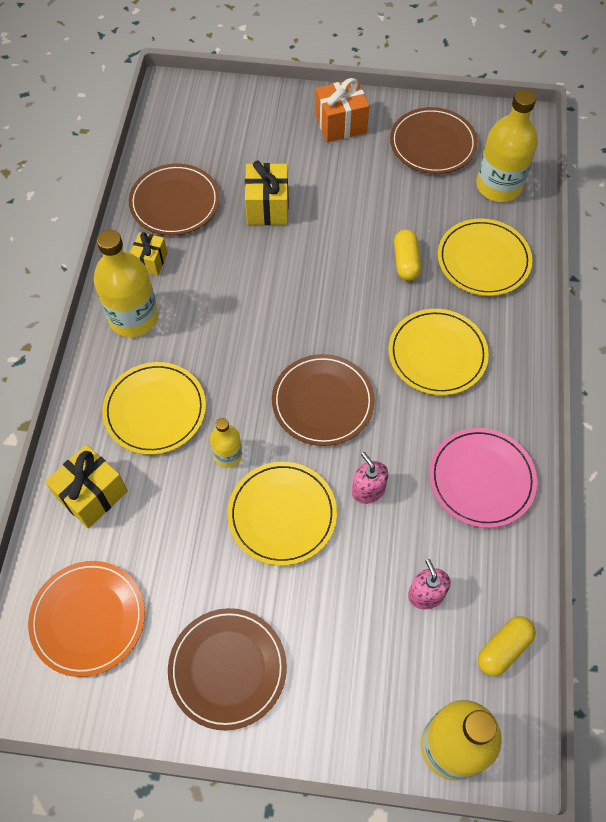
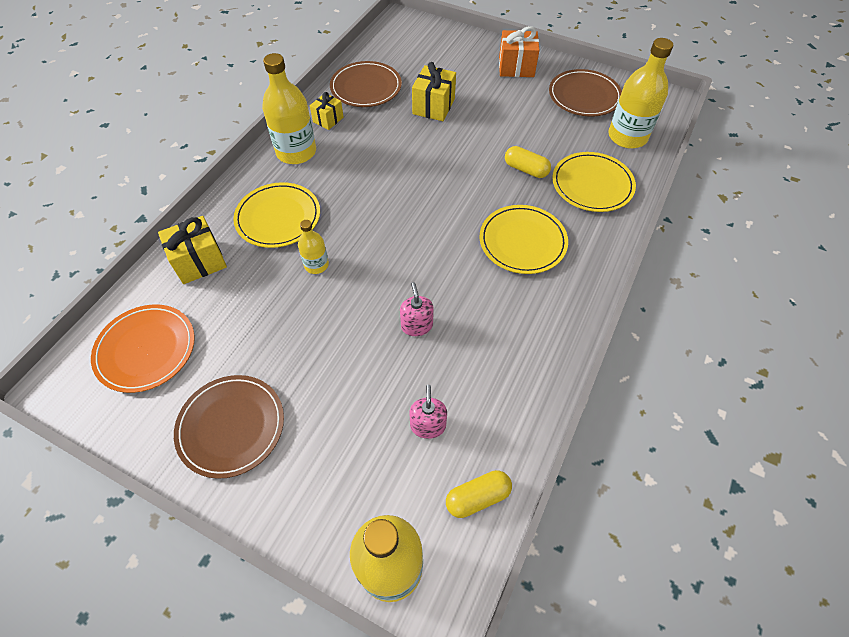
camera: 20 degrees right, 5 degrees down
(282, 514) = (337, 322): yellow plate -> none
(323, 402) = (411, 249): brown plate -> none
(406, 262) = (526, 169): yellow capsule -> yellow capsule turned 75 degrees counterclockwise
(481, 479) = (519, 348): pink plate -> none

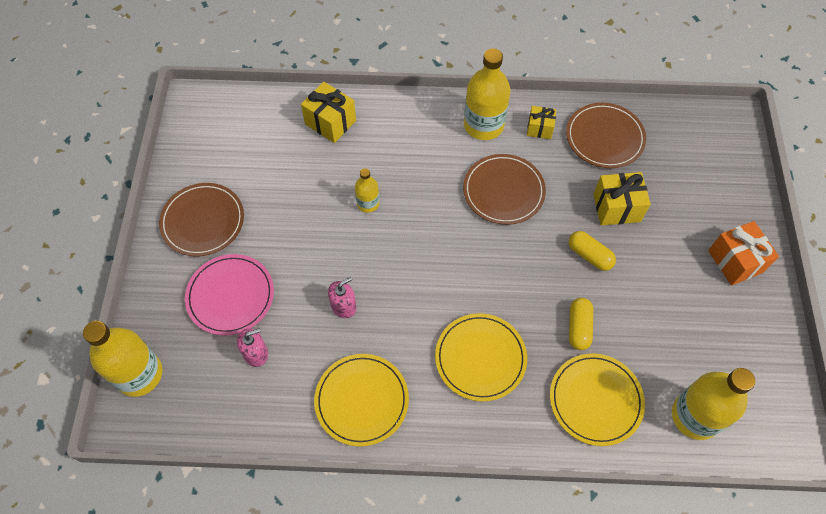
camera: 65 degrees right, 5 degrees up
(146, 349) = (240, 134): orange plate -> none
(278, 217) = (402, 151): yellow plate -> yellow plate (361, 400)
(345, 428) = (230, 296): none -> pink plate
(477, 497) = (210, 414): yellow capsule -> yellow capsule (589, 255)
(584, 96) = (735, 349): brown plate -> brown plate (503, 191)

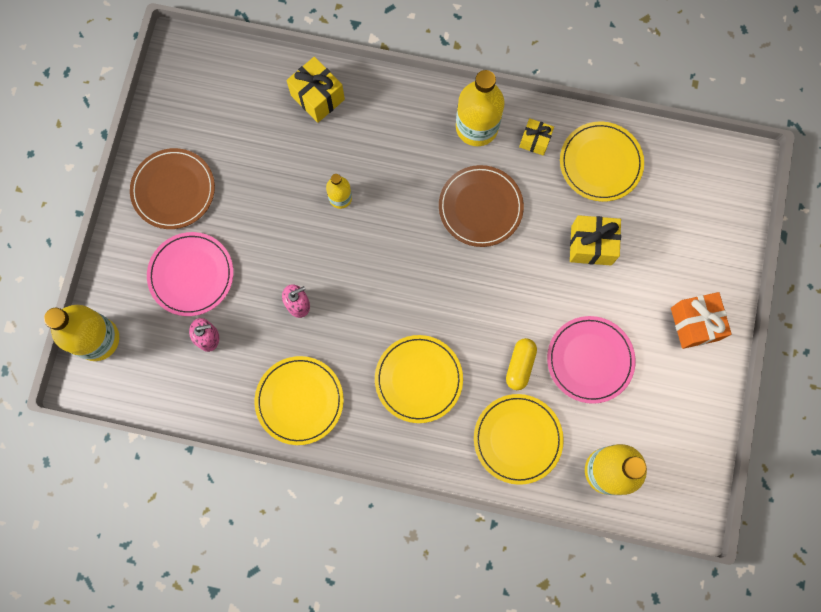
camera: 10 degrees right, 15 degrees up
(589, 255) = (550, 293): yellow capsule -> none
(604, 137) = (600, 163): brown plate -> yellow plate
(646, 311) = (590, 360): none -> pink plate

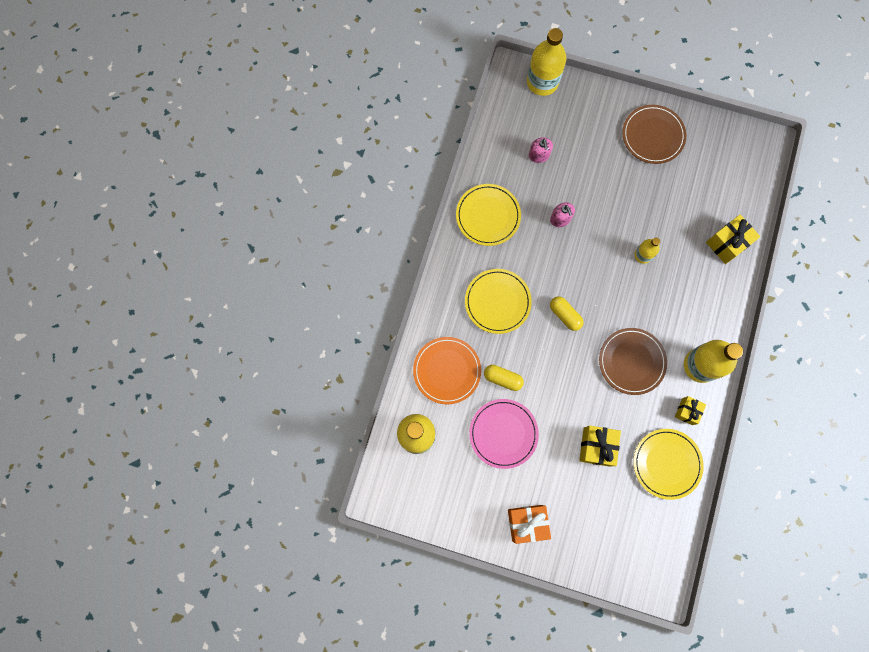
camera: 95 degrees right, 0 degrees up
(191, 275) = (586, 145): pink plate -> none
(428, 291) = (565, 315): none -> yellow capsule
(517, 439) = (447, 371): yellow plate -> orange plate

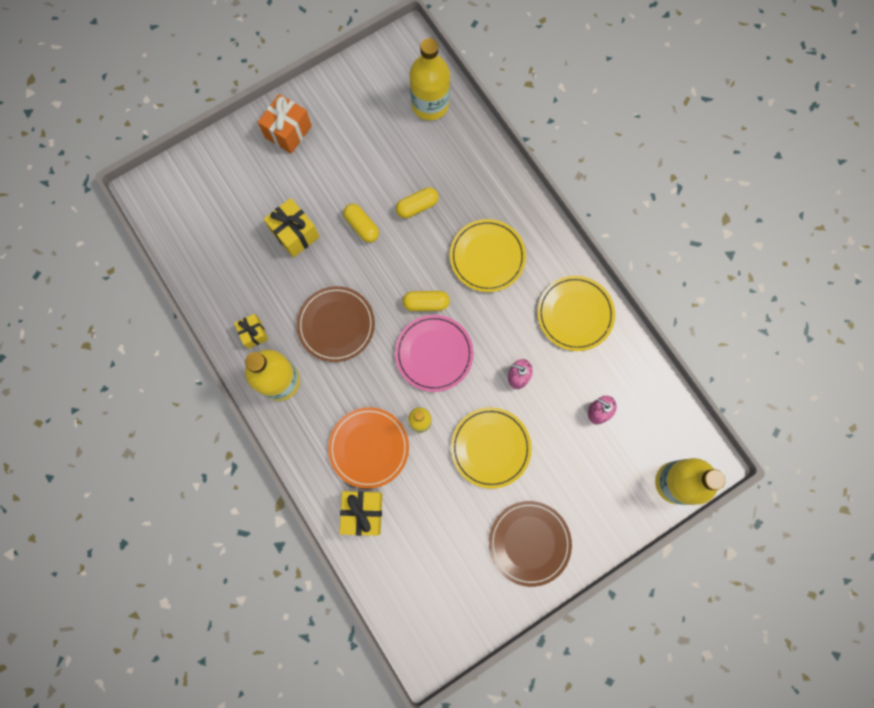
camera: 130 degrees right, 0 degrees up
(447, 371) = (463, 168): orange plate -> orange plate (369, 447)
(503, 433) = (372, 170): pink plate -> pink plate (434, 354)
(550, 404) = (362, 226): none -> yellow capsule
(666, 463) = (230, 278): yellow plate -> yellow plate (490, 447)

